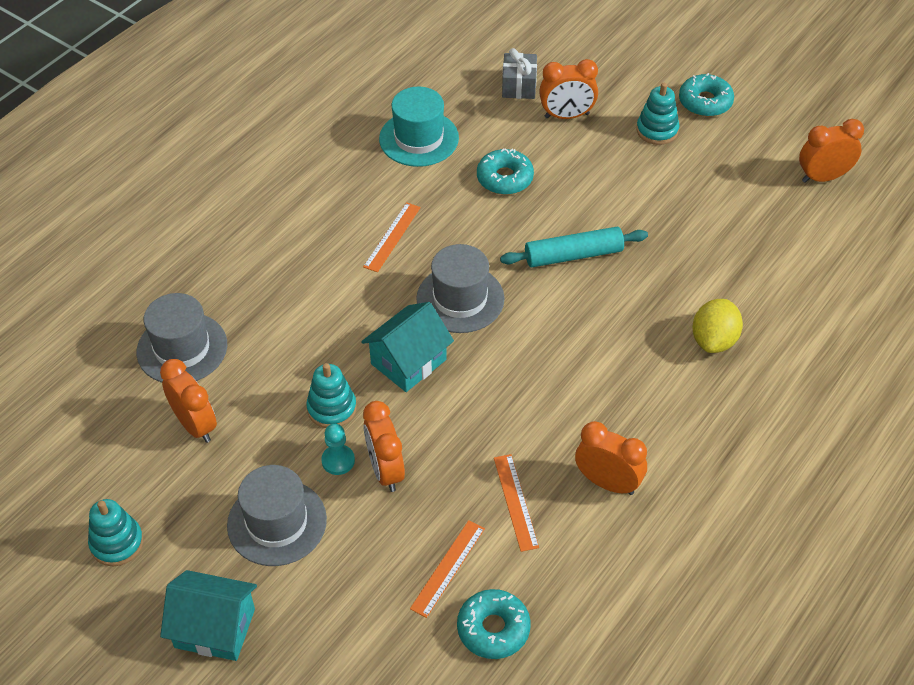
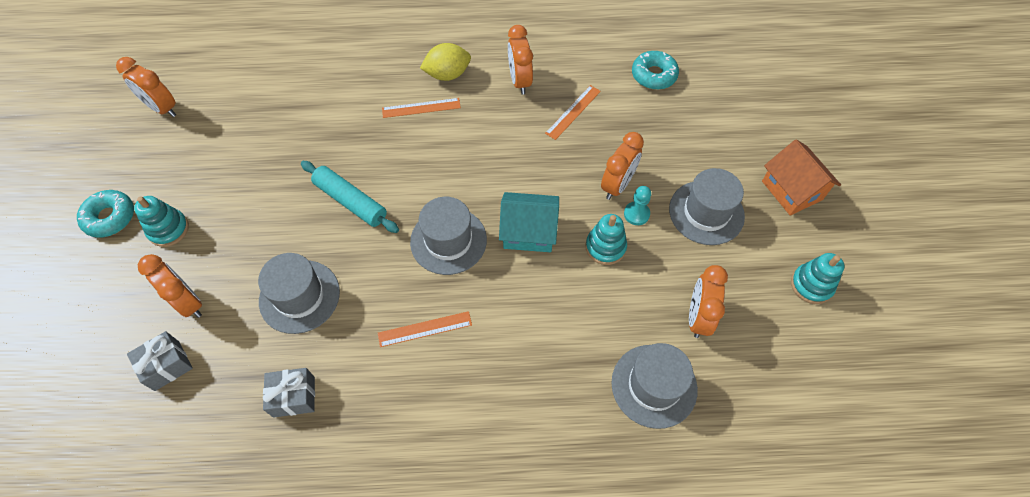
camera: 130 degrees left, 10 degrees up
(215, 628) = (792, 190): turquoise house -> orange house
(419, 138) = (294, 397): turquoise hat -> grey gift
(448, 568) = (643, 114): orange ruler -> orange ruler (421, 108)
(505, 178) = (299, 296): turquoise donut -> grey hat
(714, 340) = (368, 90): yellow lemon -> yellow lemon (447, 74)

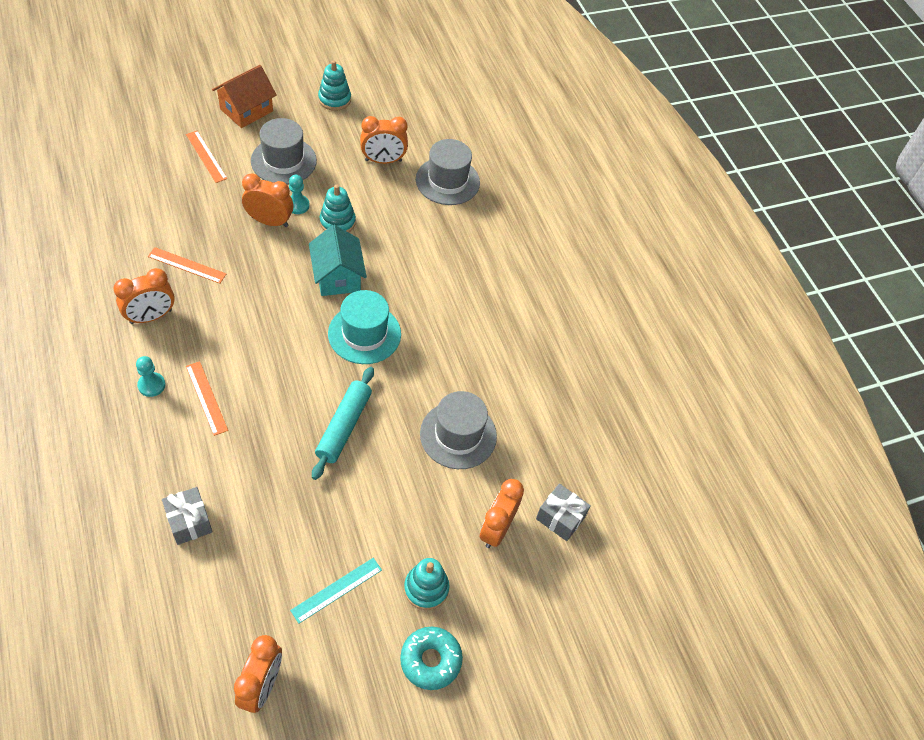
camera: 115 degrees left, 5 degrees down
(205, 166) = (336, 590): none -> turquoise ruler
(294, 397) = (546, 406): grey gift -> grey gift (189, 521)
(425, 329) = (454, 330): orange ruler -> orange ruler (206, 156)
(447, 74) = (151, 385): yellow lemon -> turquoise pawn
(448, 240) = (364, 334): grey hat -> turquoise hat
(653, 75) = (125, 208): turquoise donut -> none

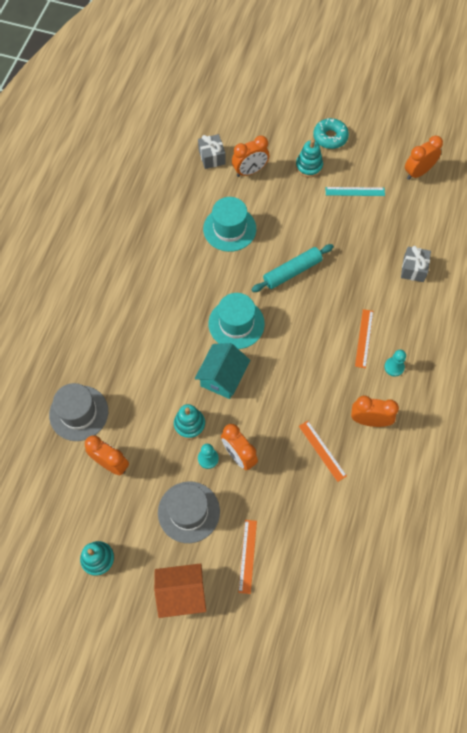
camera: 135 degrees left, 10 degrees up
(458, 435) = (229, 229): grey hat -> turquoise hat

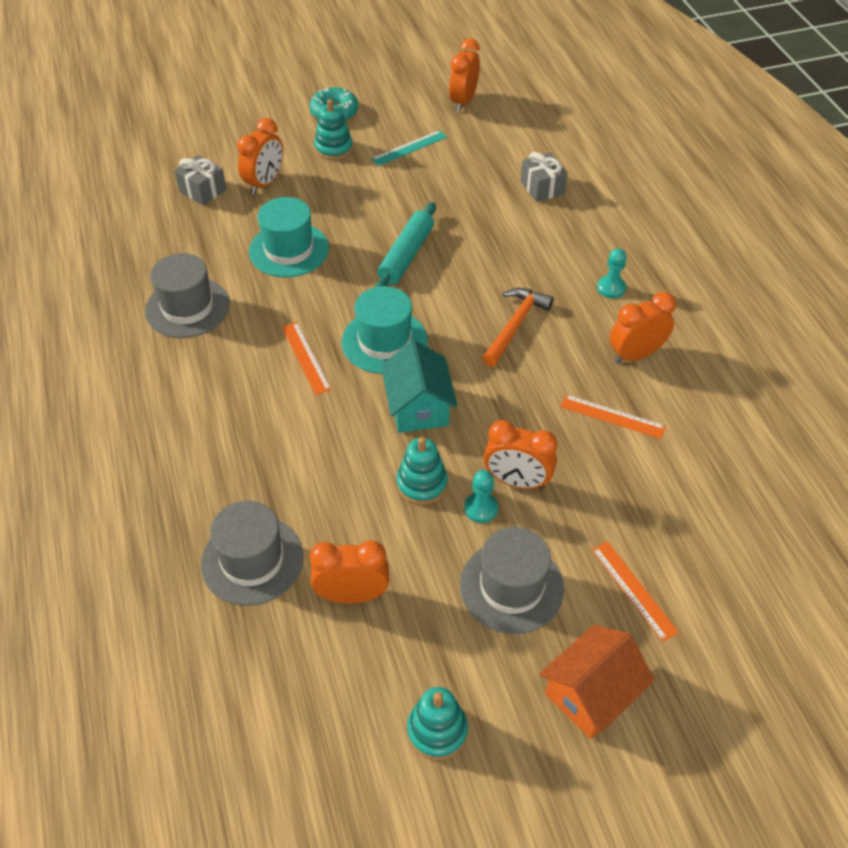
camera: 35 degrees left, 15 degrees down
(149, 237) = (187, 307): none -> grey hat
(317, 358) = (515, 325): none -> orange hammer
(364, 338) = (551, 278): orange ruler -> orange ruler (306, 357)

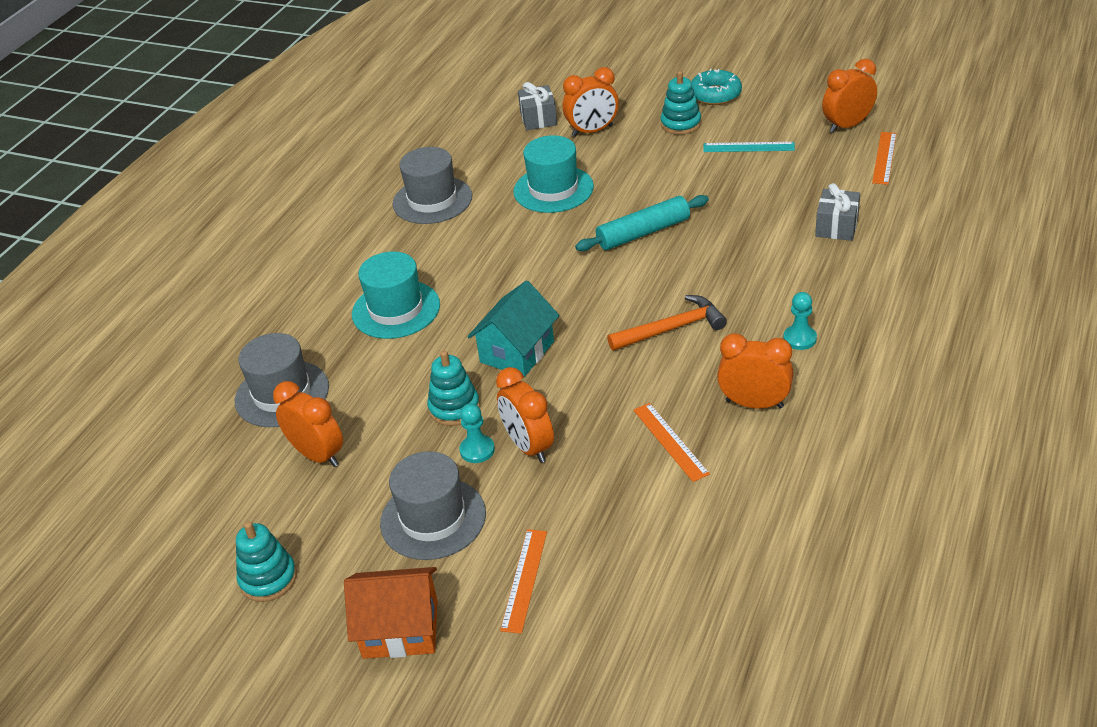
camera: 45 degrees right, 10 degrees down
(306, 357) = (475, 274): orange ruler -> orange ruler (884, 158)
(384, 341) = (548, 290): turquoise hat -> turquoise hat (396, 309)

